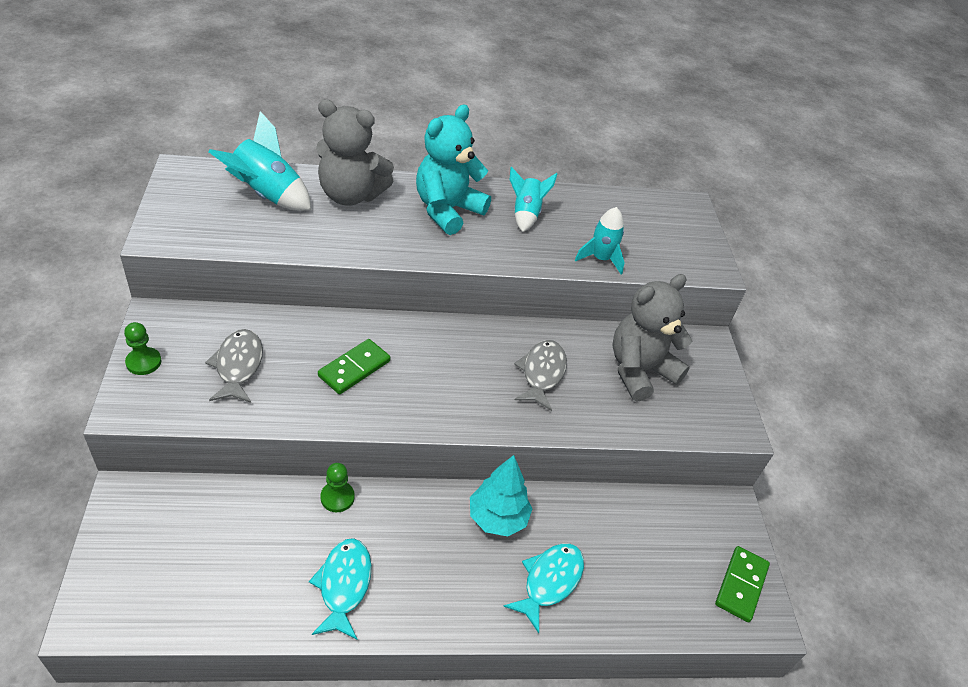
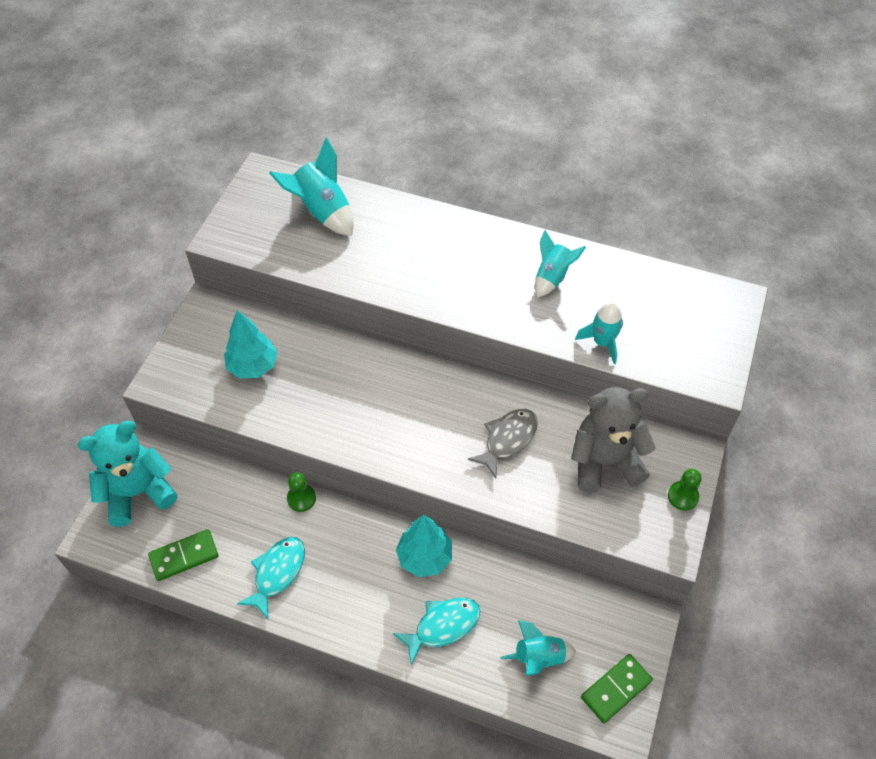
camera: 30 degrees right, 10 degrees up
(143, 362) = (184, 345): green pawn -> green pawn (683, 496)
(238, 366) = (253, 366): grey fish -> turquoise tree
(350, 195) = (395, 225): grey teddy bear -> none
(354, 368) = (344, 392): green domino -> green domino (184, 556)
(447, 210) = (477, 258): turquoise teddy bear -> turquoise teddy bear (138, 492)
(657, 580) = (539, 658): none -> turquoise rocket

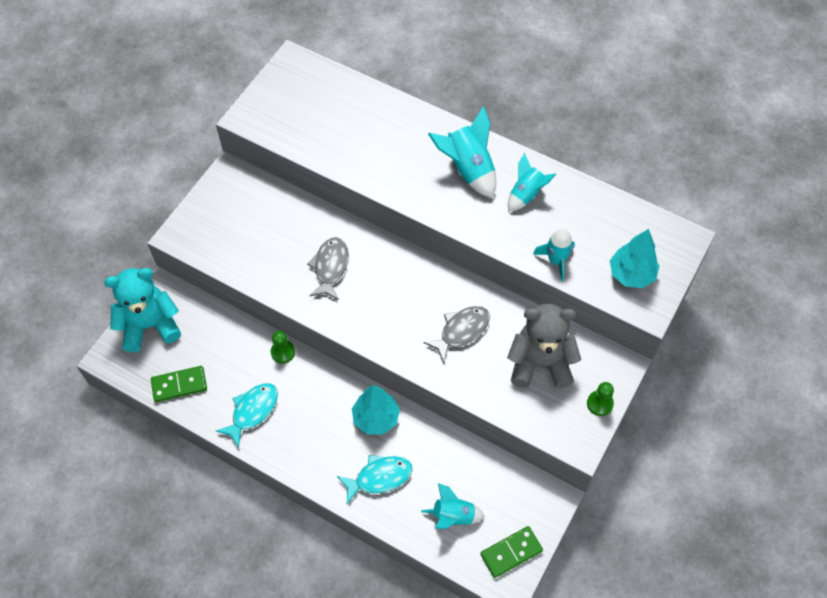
camera: 10 degrees right, 5 degrees up
(253, 366) = (259, 233): turquoise tree -> turquoise tree (631, 274)
(322, 212) = (338, 105): turquoise rocket -> turquoise rocket (468, 169)
(343, 391) = (330, 267): none -> grey fish

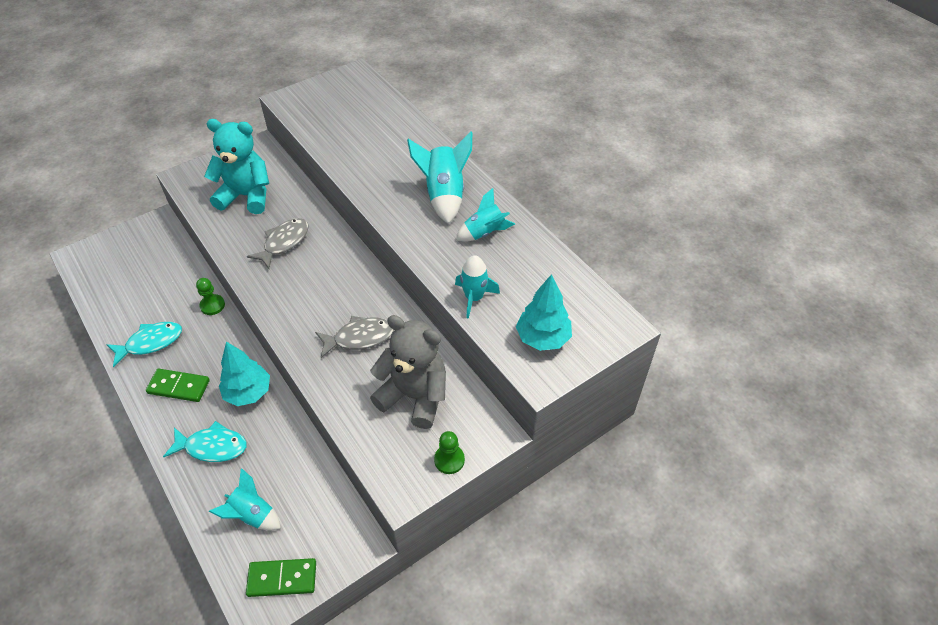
camera: 25 degrees right, 10 degrees down
(150, 325) = (127, 244): turquoise teddy bear -> turquoise teddy bear (246, 196)
(179, 385) = (111, 298): green domino -> green domino (178, 387)

